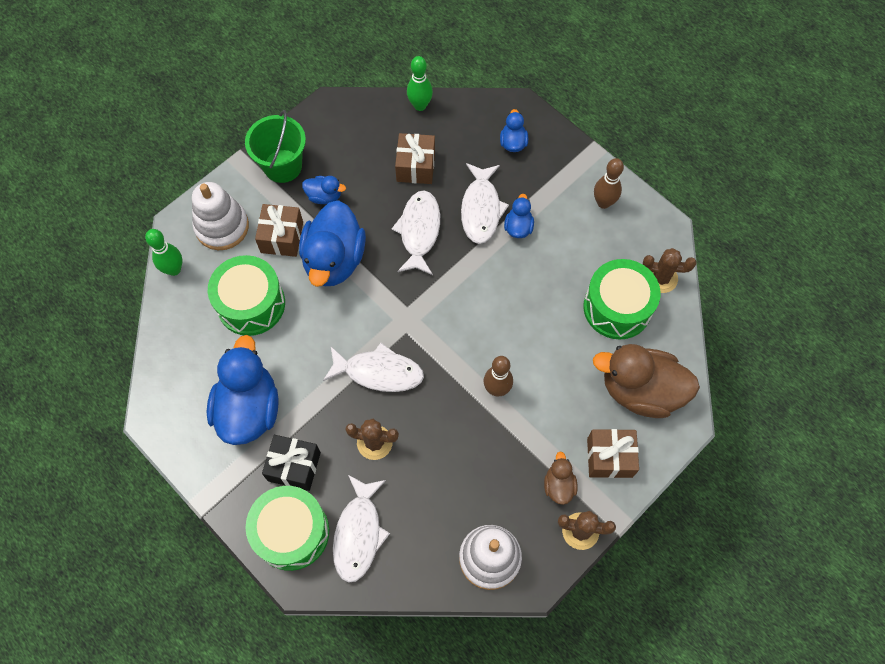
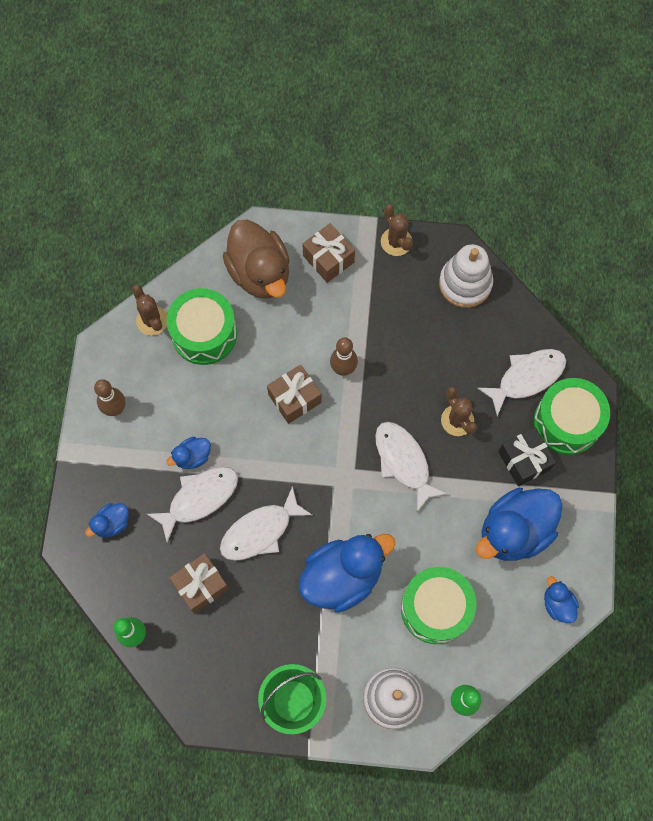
camera: 130 degrees left, 5 degrees up
(282, 237) = (359, 638): brown gift -> brown gift (294, 398)
(324, 196) = (292, 637): blue duck -> blue duck (557, 604)
(558, 485) = (377, 277): brown duck -> none

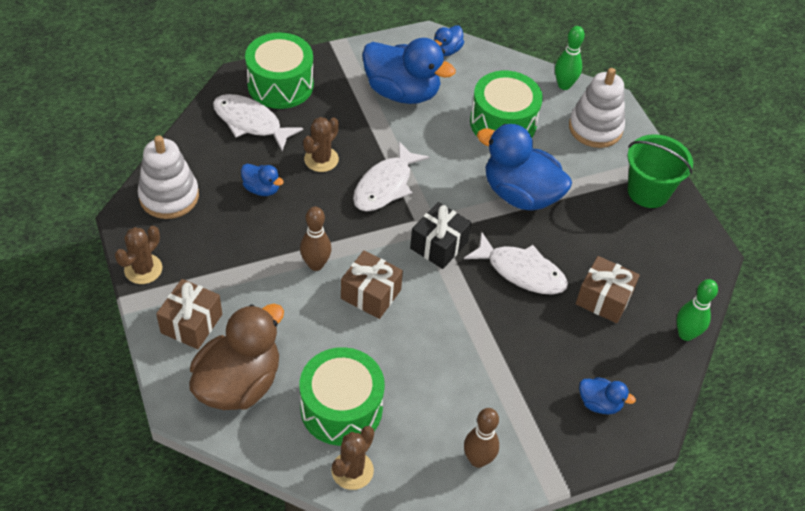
camera: 120 degrees left, 20 degrees down
(192, 457) = (485, 360): blue duck -> blue duck (262, 189)
(199, 498) = (523, 335): white fish -> none
(524, 460) = (334, 103): black gift -> black gift (439, 245)

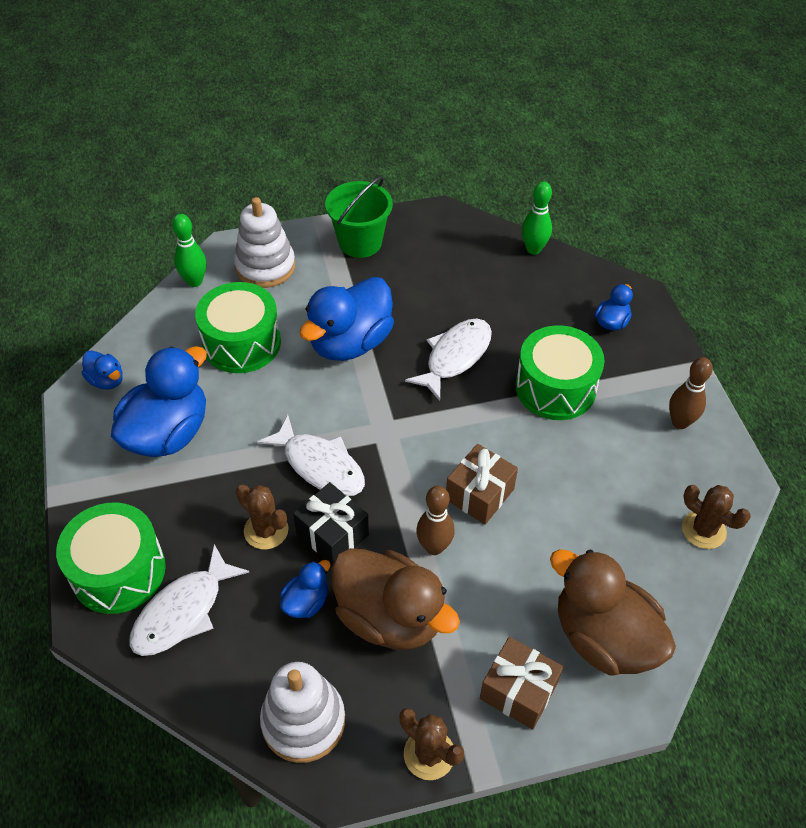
camera: 80 degrees left, 0 degrees up
(251, 240) = (390, 617): none -> brown duck
(341, 408) = (630, 534): green drum -> green drum (555, 388)
(439, 245) = (414, 423): black gift -> black gift (332, 534)
(603, 299) = (492, 299): brown gift -> none

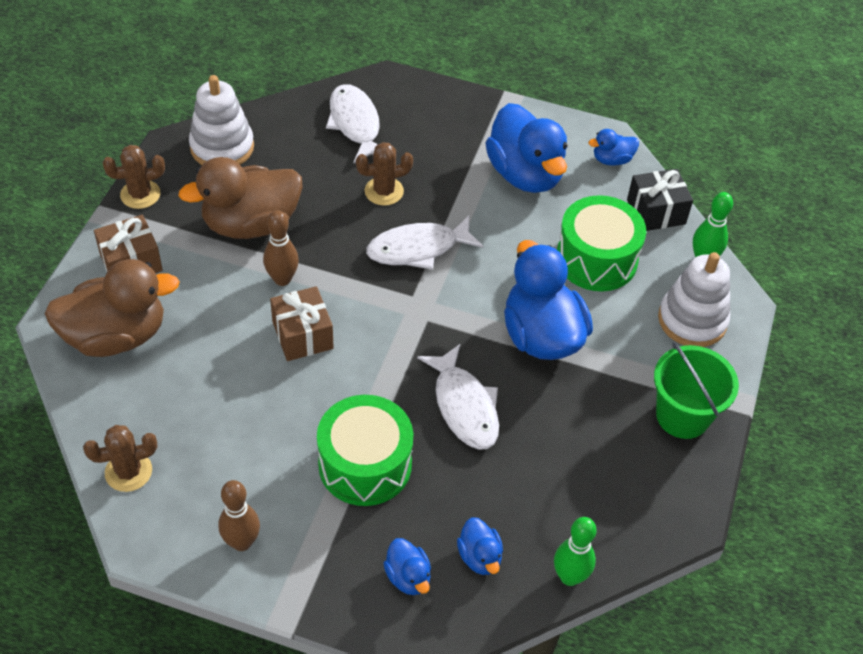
camera: 120 degrees right, 0 degrees up
(118, 571) = (416, 105): green drum -> none
(306, 602) = (305, 186): blue duck -> blue duck (479, 557)
(332, 534) = (347, 226): black gift -> black gift (656, 212)

